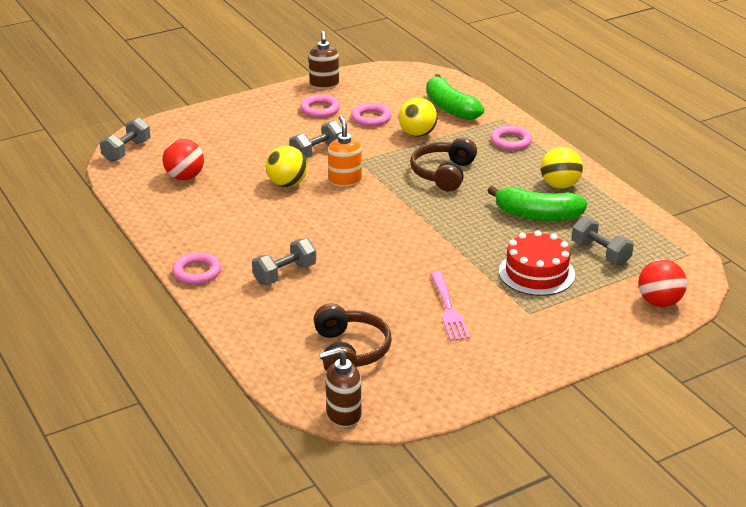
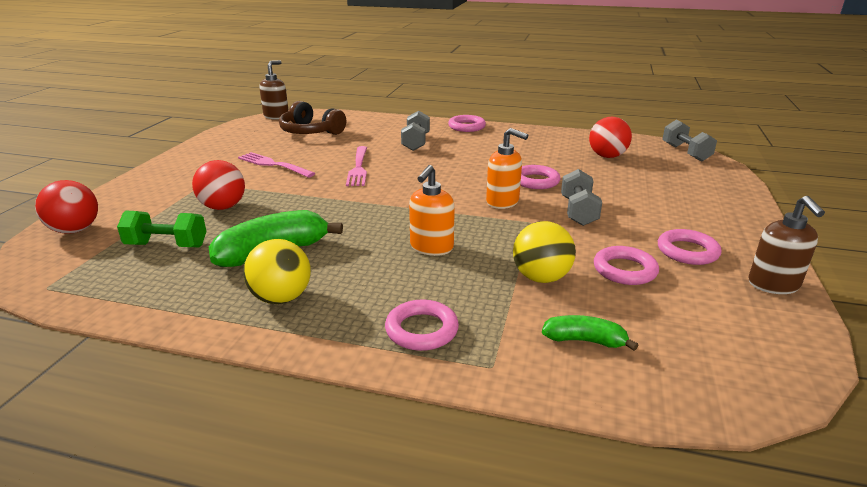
camera: 135 degrees right, 5 degrees down
(287, 184) = (536, 181): yellow ball -> pink ring
(324, 84) = (773, 285): brown soap dispenser -> brown soap dispenser turned 135 degrees counterclockwise
(385, 265) = (358, 168): none -> pink fork
(443, 174) = (431, 248): brown headphones -> orange soap dispenser
(450, 108) = (584, 340): green banana -> green banana, size x0.55
(536, 273) = (223, 207): red cake -> red ball
(600, 253) = (167, 245): grey dumbbell -> green dumbbell

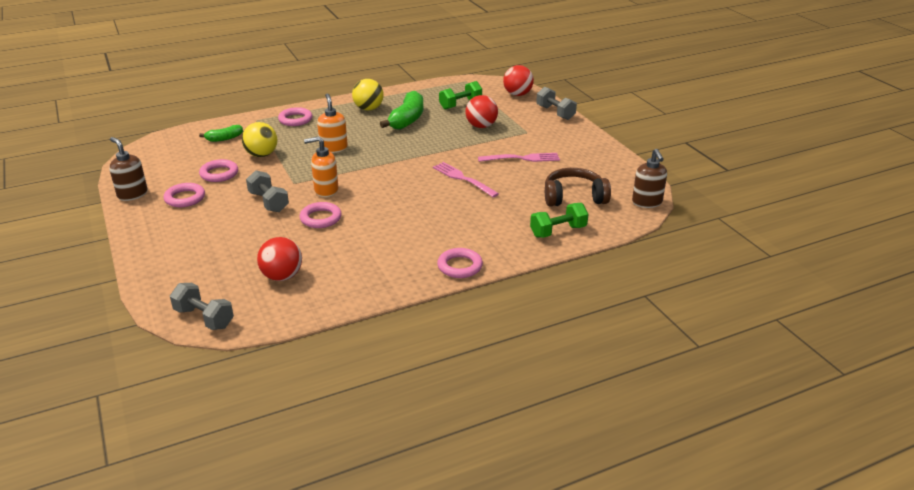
camera: 140 degrees right, 5 degrees up
(368, 122) = (558, 231): none -> green dumbbell
(416, 142) = (468, 222): grey dumbbell -> grey dumbbell (555, 113)

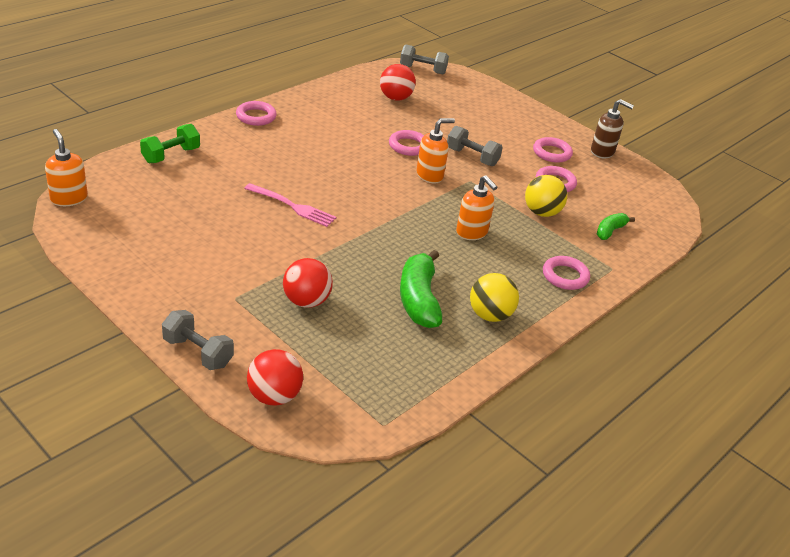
camera: 155 degrees right, 5 degrees up
(460, 105) = (359, 348): green dumbbell -> none
(522, 158) = (230, 246): pink fork -> none
(574, 197) = (156, 196): brown headphones -> none
(647, 202) = (69, 198): brown soap dispenser -> orange soap dispenser

